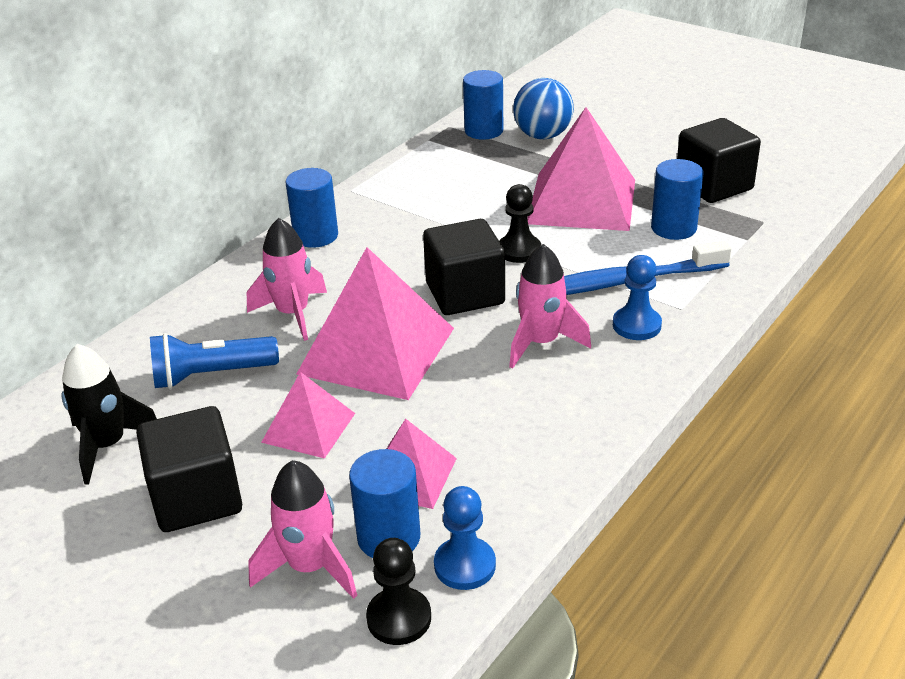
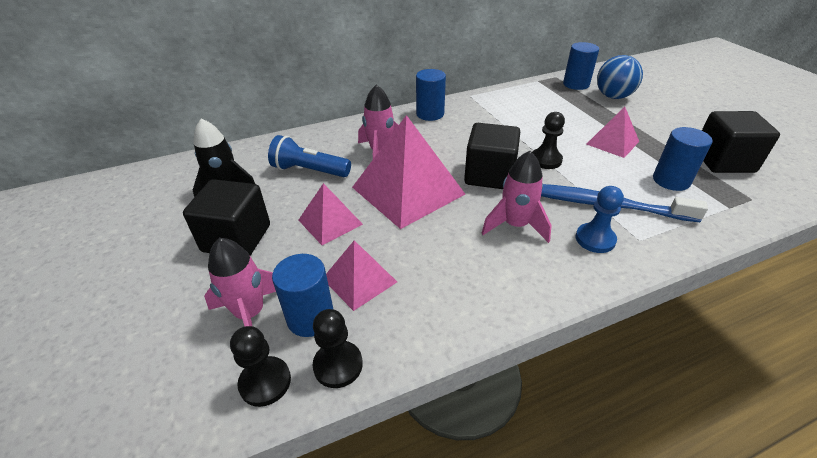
camera: 30 degrees right, 5 degrees up
(464, 565) = (338, 365): blue pawn -> black pawn
(582, 201) = (612, 142): pink pyramid -> pink pyramid, size x0.54

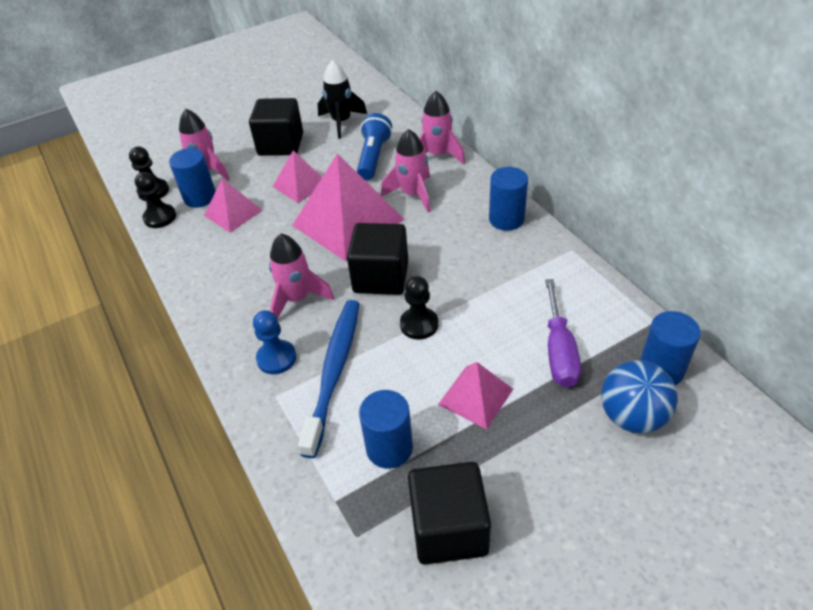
camera: 85 degrees right, 5 degrees up
(328, 136) = (437, 155): none -> pink rocket
(565, 110) = (559, 350): none -> purple screwdriver

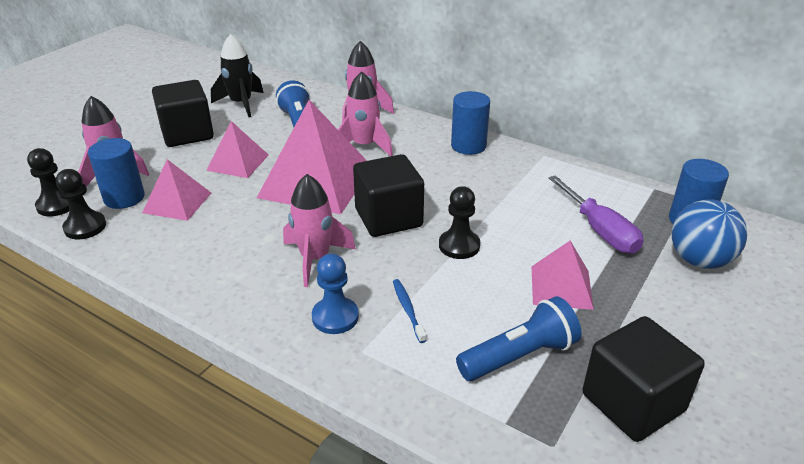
camera: 30 degrees left, 10 degrees down
(334, 372) = (408, 309): blue toothbrush -> blue toothbrush, size x0.42
(389, 448) = (519, 356): blue cylinder -> blue flashlight

